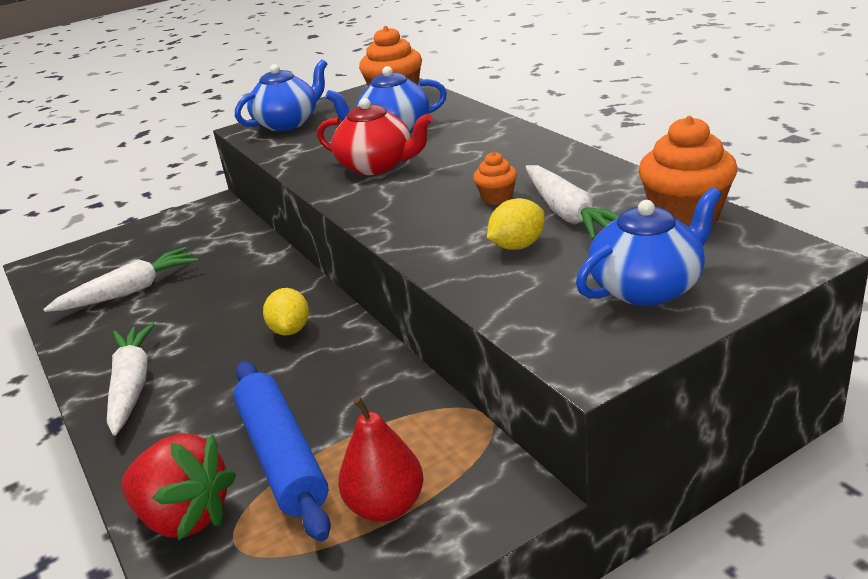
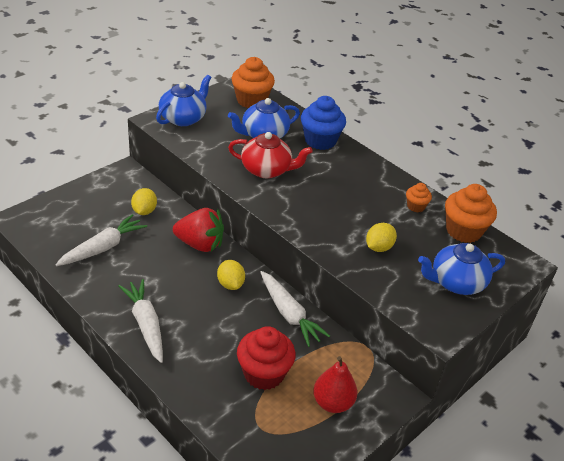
camera: 20 degrees left, 10 degrees up
(185, 517) = (224, 412): red strawberry -> red strawberry (200, 244)
(212, 247) = (144, 211): none -> yellow lemon
(282, 457) = (264, 374): blue rolling pin -> red cupcake
(477, 129) = (320, 141): none -> blue cupcake
(497, 198) = (354, 207): orange cupcake -> orange cupcake (415, 206)
(568, 214) = (399, 224): white carrot -> white carrot (289, 314)
(647, 288) = (456, 282): blue teapot -> blue teapot turned 150 degrees counterclockwise

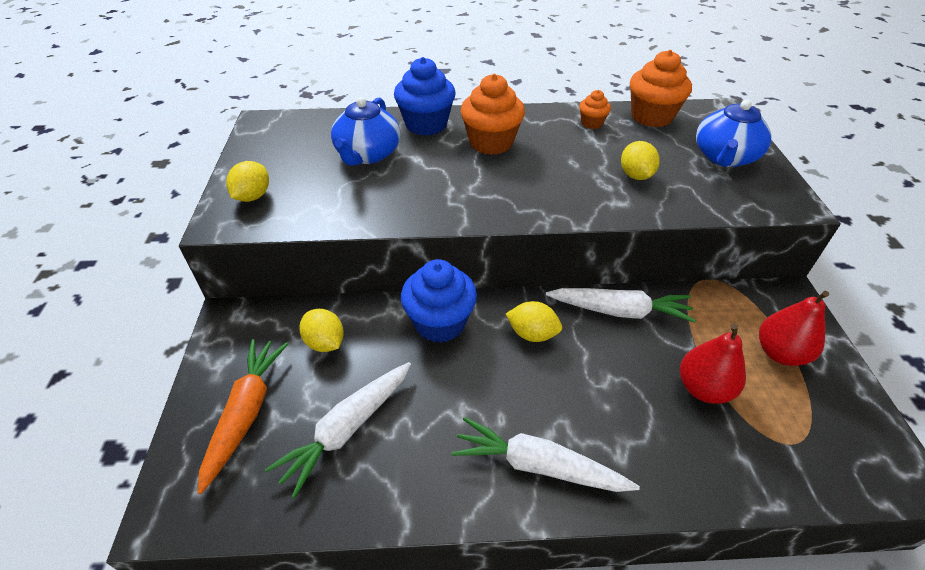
camera: 45 degrees left, 5 degrees up
(82, 210) = (246, 412): none -> orange carrot
(103, 247) = (347, 429): white carrot -> white carrot turned 135 degrees counterclockwise
(183, 118) = (253, 196): blue teapot -> yellow lemon
(200, 244) = (440, 323): red strawberry -> blue cupcake
(251, 100) = (297, 132): orange cupcake -> orange cupcake (491, 143)
(264, 374) = (703, 388): red cupcake -> red pear
(267, 170) = (431, 183): red teapot -> none

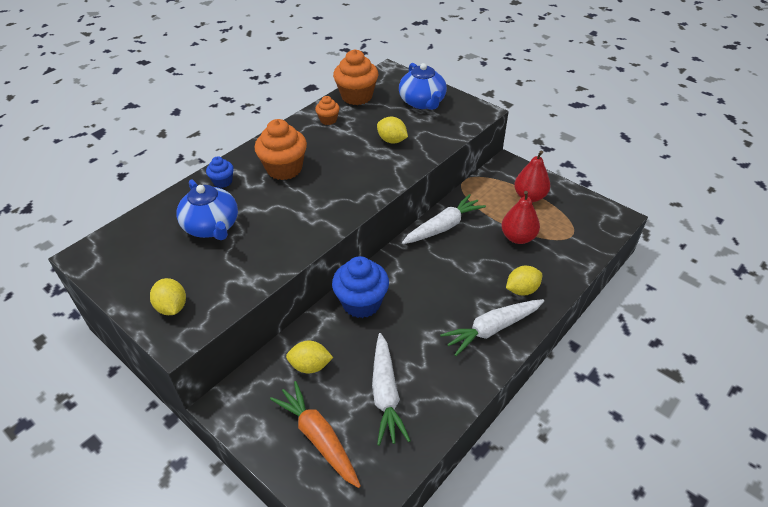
camera: 45 degrees left, 0 degrees up
(426, 124) = (223, 181): blue cupcake -> blue cupcake, size x0.52
(532, 334) = (416, 271): yellow lemon -> yellow lemon (522, 290)

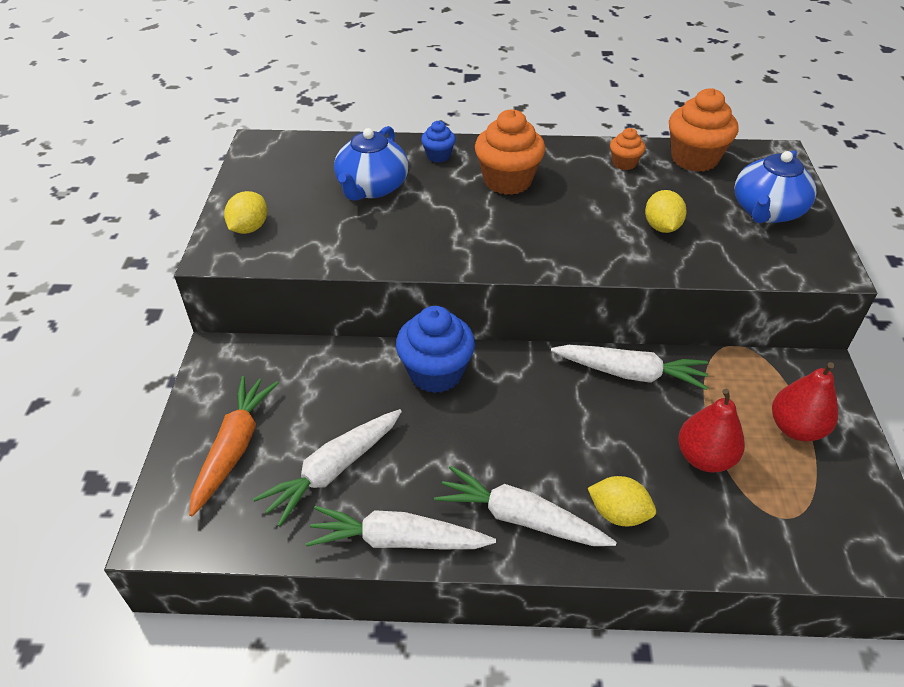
camera: 50 degrees right, 0 degrees up
(310, 366) = (315, 385): yellow lemon -> none
(461, 391) = (397, 540): none -> white carrot

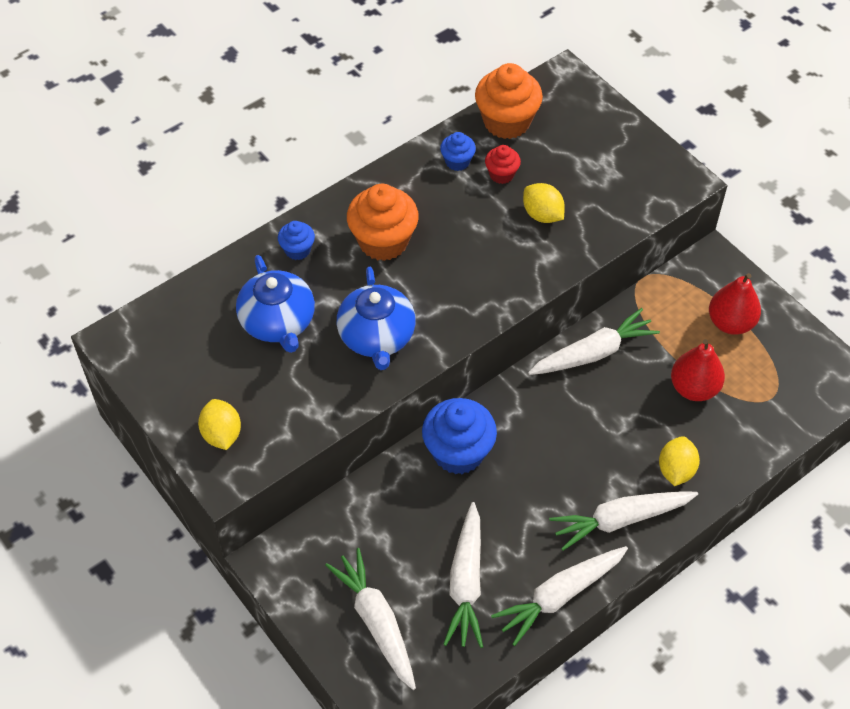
camera: 40 degrees left, 10 degrees up
(235, 447) = (376, 621): orange carrot -> white carrot
(618, 513) = (676, 470): yellow lemon -> yellow lemon turned 60 degrees counterclockwise
(624, 163) = (457, 161): orange cupcake -> blue cupcake
(653, 187) = (501, 174): none -> red cupcake
(766, 211) = (602, 149): blue teapot -> blue teapot (377, 337)

